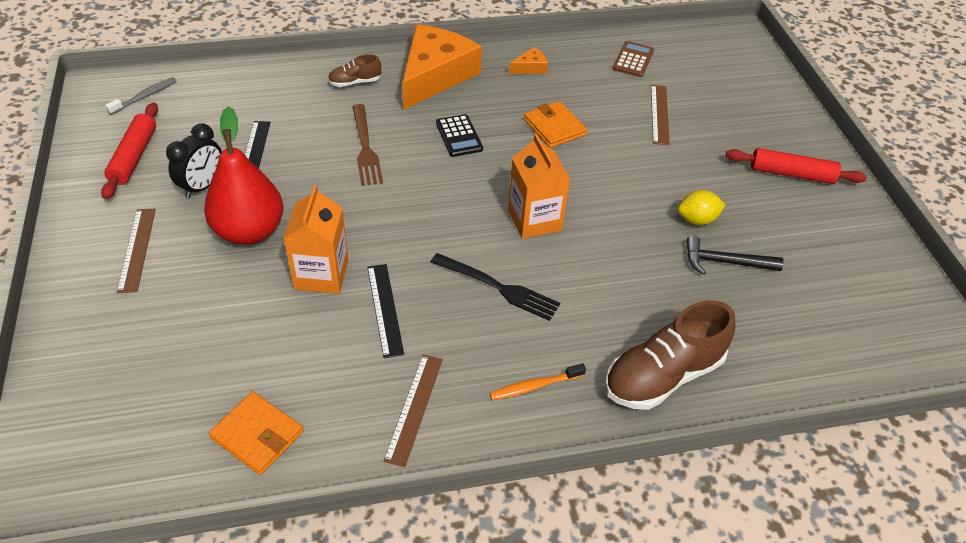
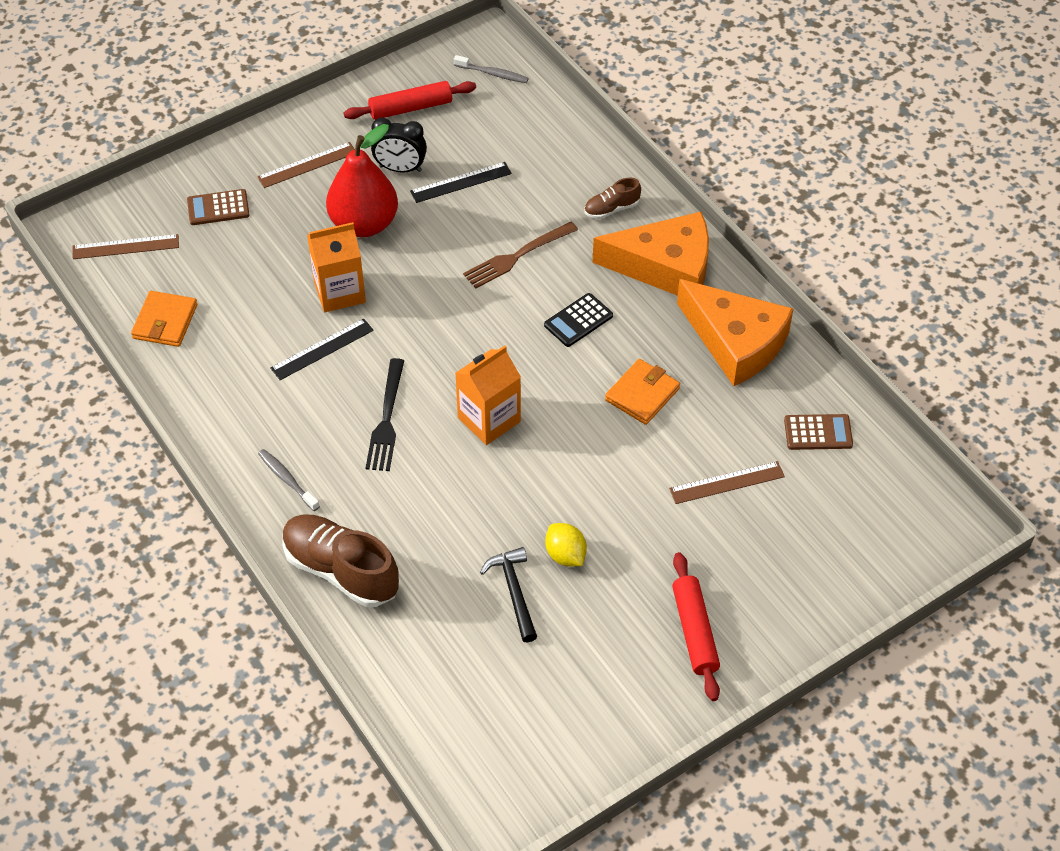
camera: 70 degrees right, 5 degrees up
(131, 338) = (218, 208): none -> brown calculator
(355, 82) = (611, 209): brown shoe -> brown shoe turned 75 degrees counterclockwise
(414, 408) = (230, 406): brown ruler -> brown ruler (126, 247)
(530, 67) = (736, 342): orange cheese -> orange cheese, size x2.48
(534, 386) = (287, 479): orange toothbrush -> grey toothbrush

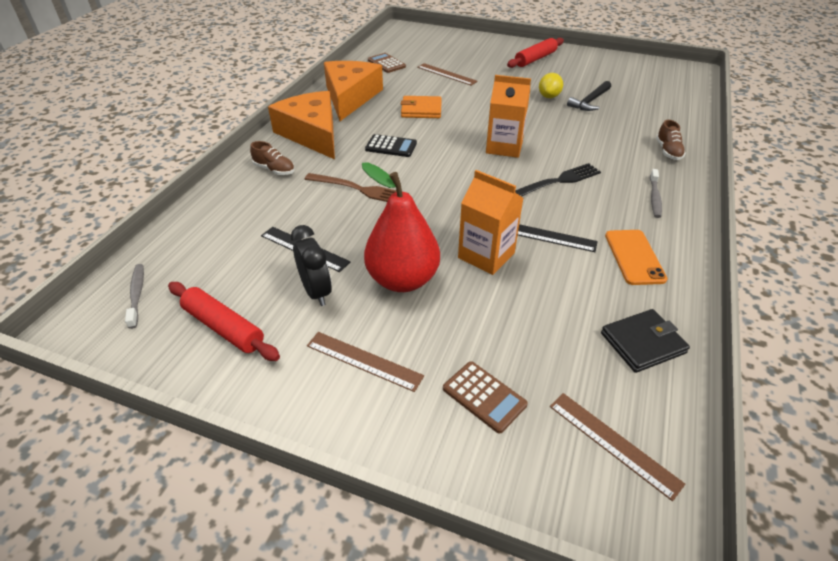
camera: 125 degrees left, 10 degrees down
(165, 321) = (642, 343): orange wallet -> black wallet
(238, 391) = (634, 257): none -> orange phone
(341, 570) = (668, 151): brown shoe -> brown shoe, size x0.50

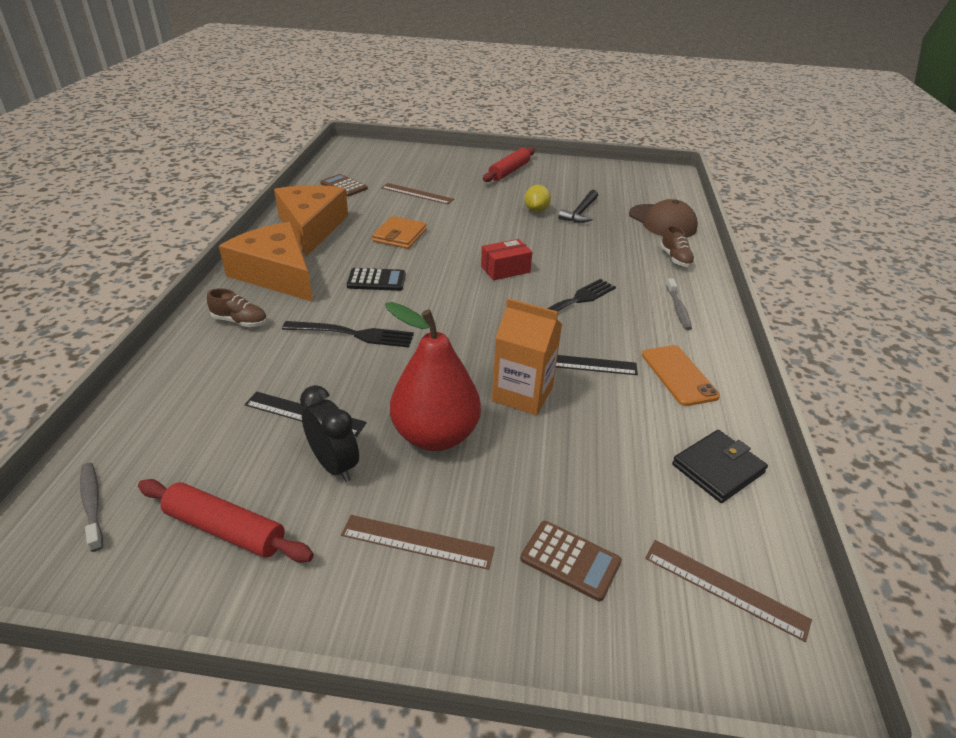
camera: 15 degrees left, 5 degrees down
(360, 189) = (354, 334): brown fork -> black fork
(421, 110) = (400, 235): orange wallet -> orange wallet turned 60 degrees counterclockwise
(504, 147) = (505, 269): orange carton -> red box
(667, 115) = (662, 222): none -> brown cap

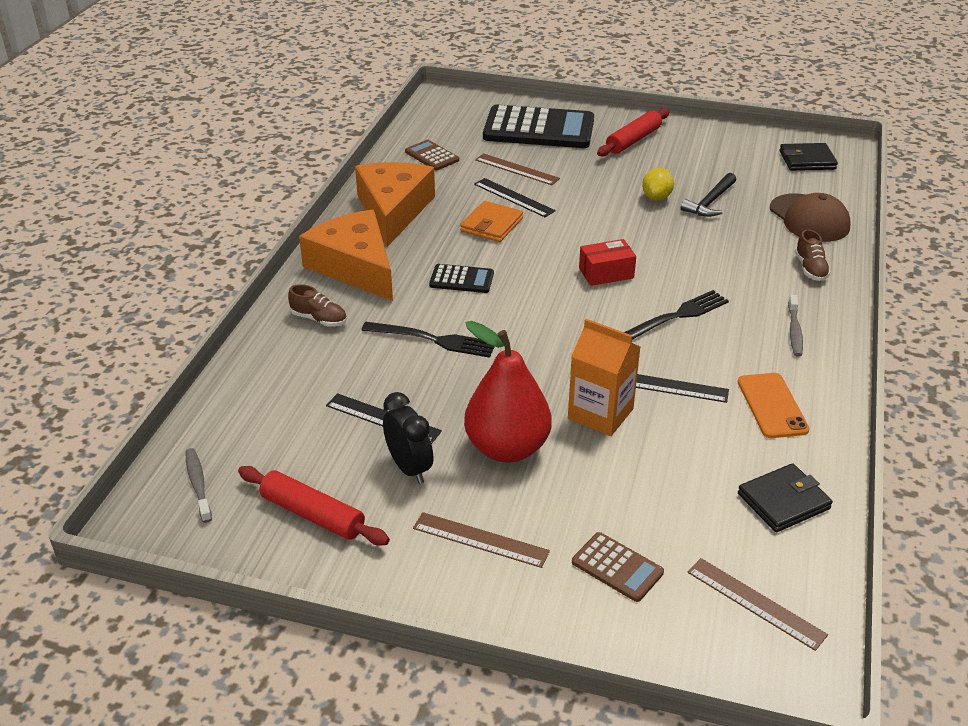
camera: 10 degrees right, 0 degrees up
(417, 214) = (514, 197): none -> black ruler
(432, 165) = (539, 129): none -> black calculator
(647, 181) = (807, 160): none -> black wallet

